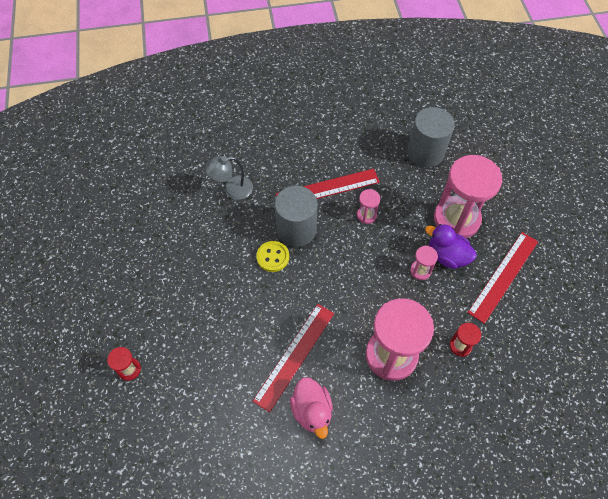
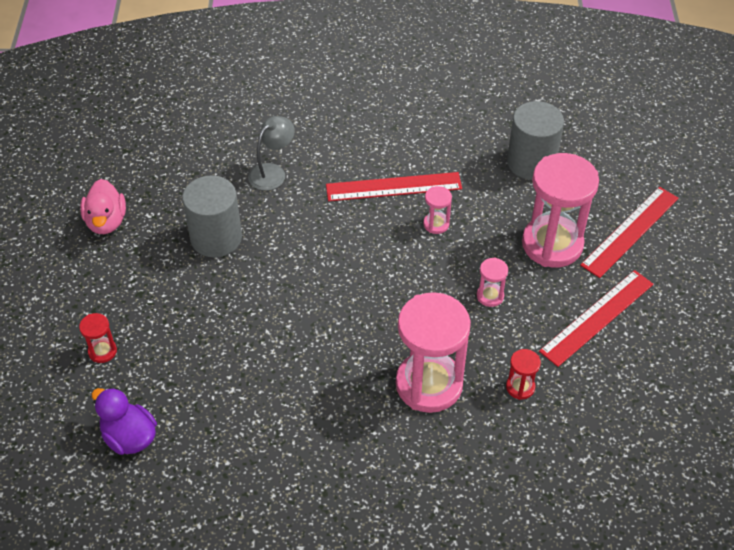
camera: 10 degrees right, 10 degrees down
(232, 189) = (272, 172): grey lamp -> grey lamp turned 135 degrees clockwise
(273, 257) = (306, 254): yellow button -> none
(294, 356) = (307, 367): red ruler -> red ruler (630, 231)
(296, 229) = (343, 228): grey cylinder -> grey cylinder (216, 238)
(312, 411) = (314, 429): pink duck -> pink duck (106, 222)
(447, 256) = (528, 284): purple duck -> purple duck (129, 437)

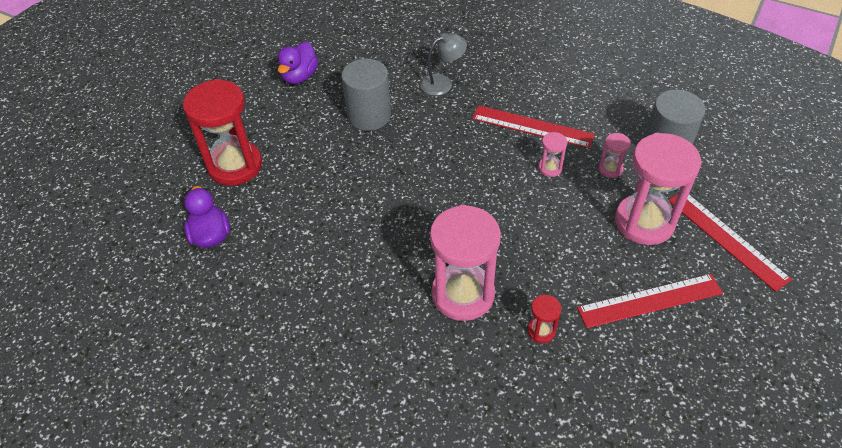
camera: 30 degrees right, 0 degrees up
(102, 351) = (235, 166): red hourglass -> red hourglass, size x2.31
(106, 222) = (299, 76): pink duck -> purple duck
(490, 296) = (561, 243): pink hourglass -> pink hourglass (610, 169)
(630, 231) = (726, 239): red ruler -> red ruler turned 75 degrees clockwise

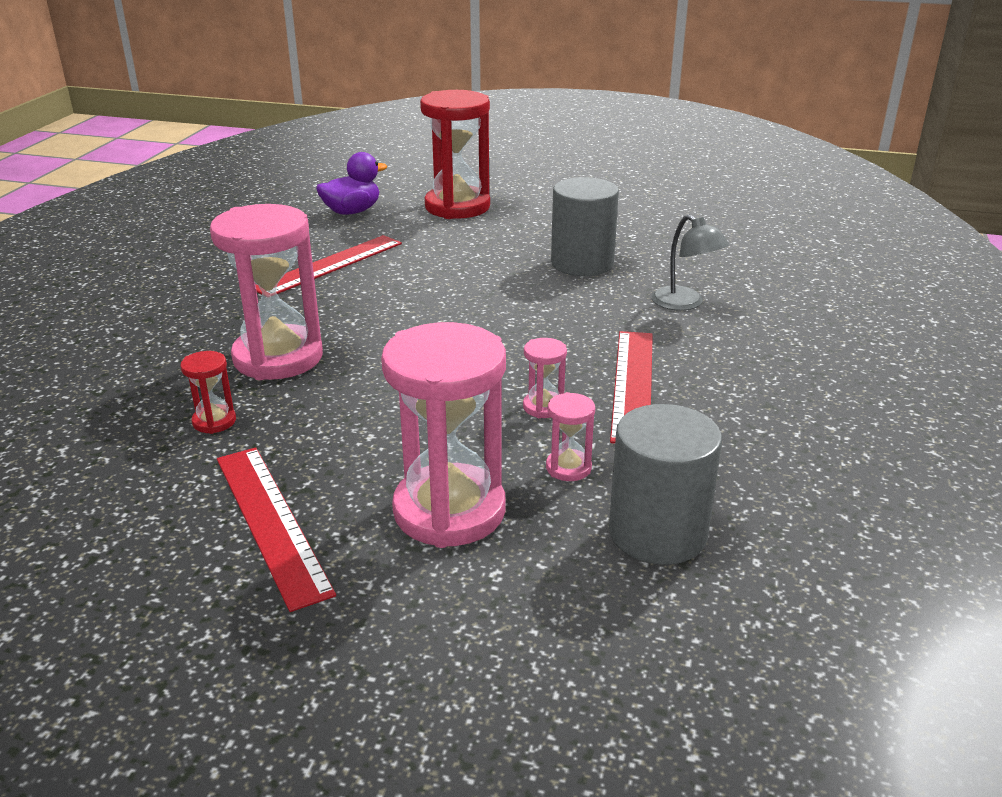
camera: 75 degrees right, 20 degrees down
(299, 76) = (628, 216): purple duck -> none
(726, 239) = (432, 620): red ruler -> red ruler (329, 265)

